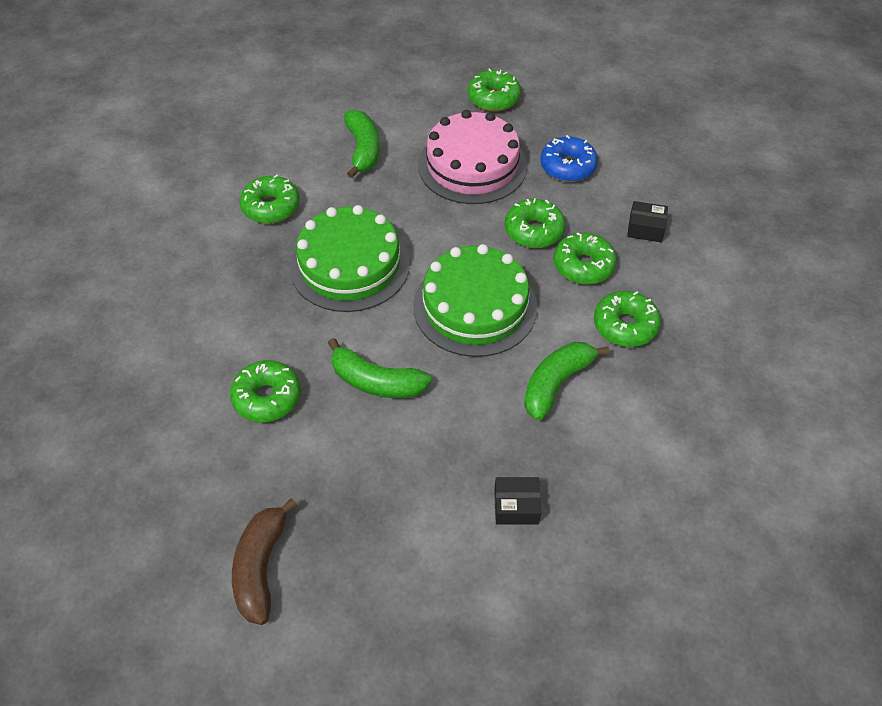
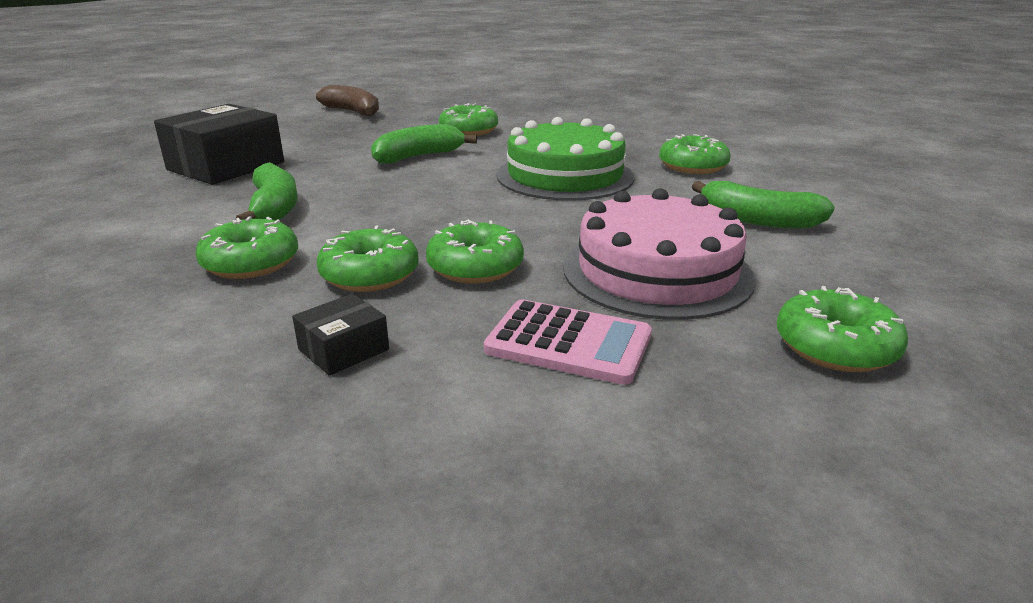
camera: 125 degrees right, 25 degrees down
(475, 306) = (424, 205): green cake -> none
(516, 506) = (226, 166): black box -> black box, size x2.13
(567, 167) = (568, 343): blue donut -> pink calculator

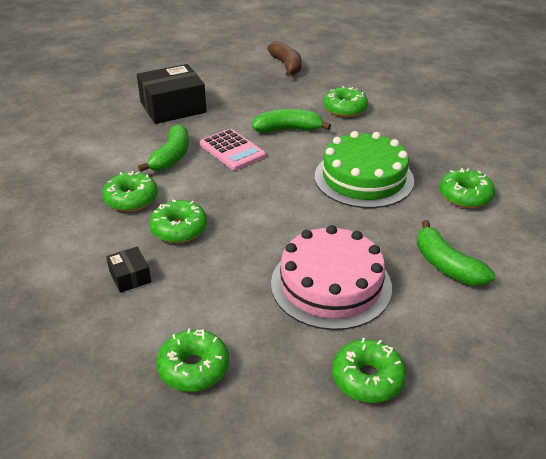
camera: 30 degrees right, 10 degrees up
(343, 349) = (130, 276): black box -> black box turned 75 degrees clockwise
(475, 267) = (235, 243): green donut -> green donut (194, 368)
(568, 343) = (232, 315): pink calculator -> pink calculator (232, 150)

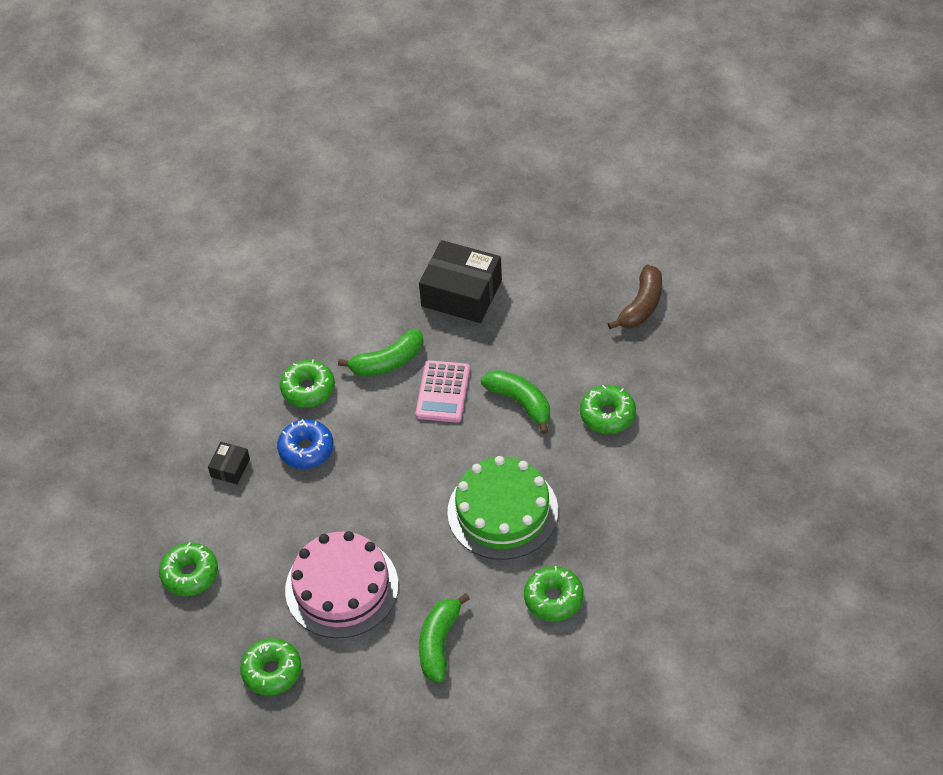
camera: 50 degrees right, 15 degrees up
(179, 229) = (306, 449): green donut -> blue donut

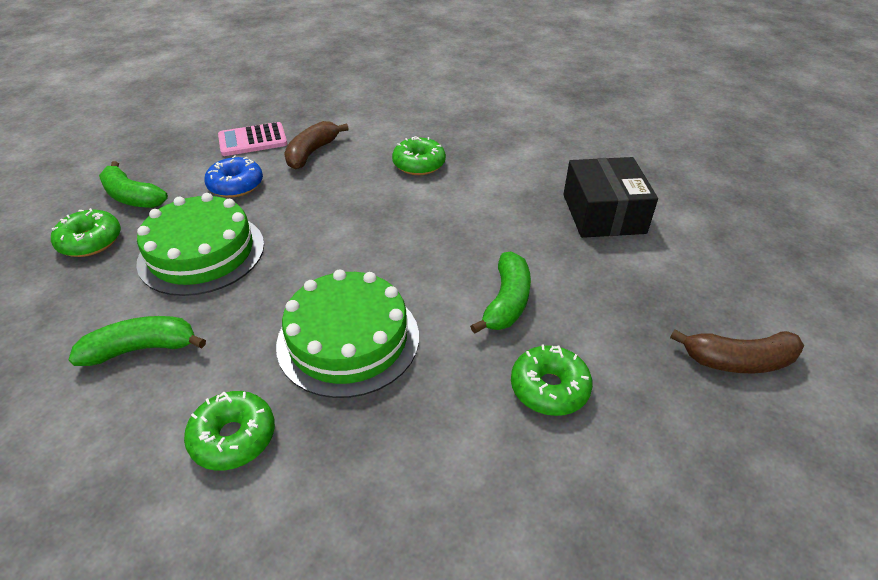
camera: 60 degrees right, 10 degrees down
(190, 574) = (193, 166): green donut -> none
(230, 468) = (312, 153): black box -> brown banana
(306, 449) = (353, 183): blue donut -> blue donut (236, 185)
(341, 587) = (202, 253): pink cake -> green cake
(388, 362) = (483, 196): green banana -> green banana (132, 197)
(443, 392) = (476, 241): pink calculator -> pink calculator (253, 140)

